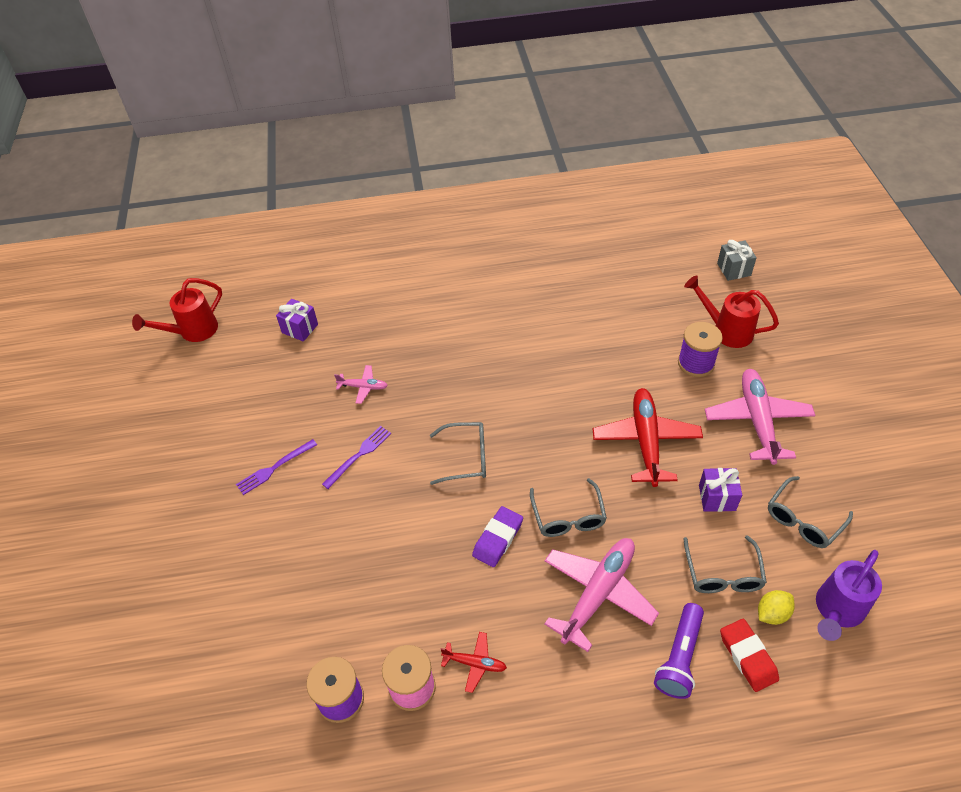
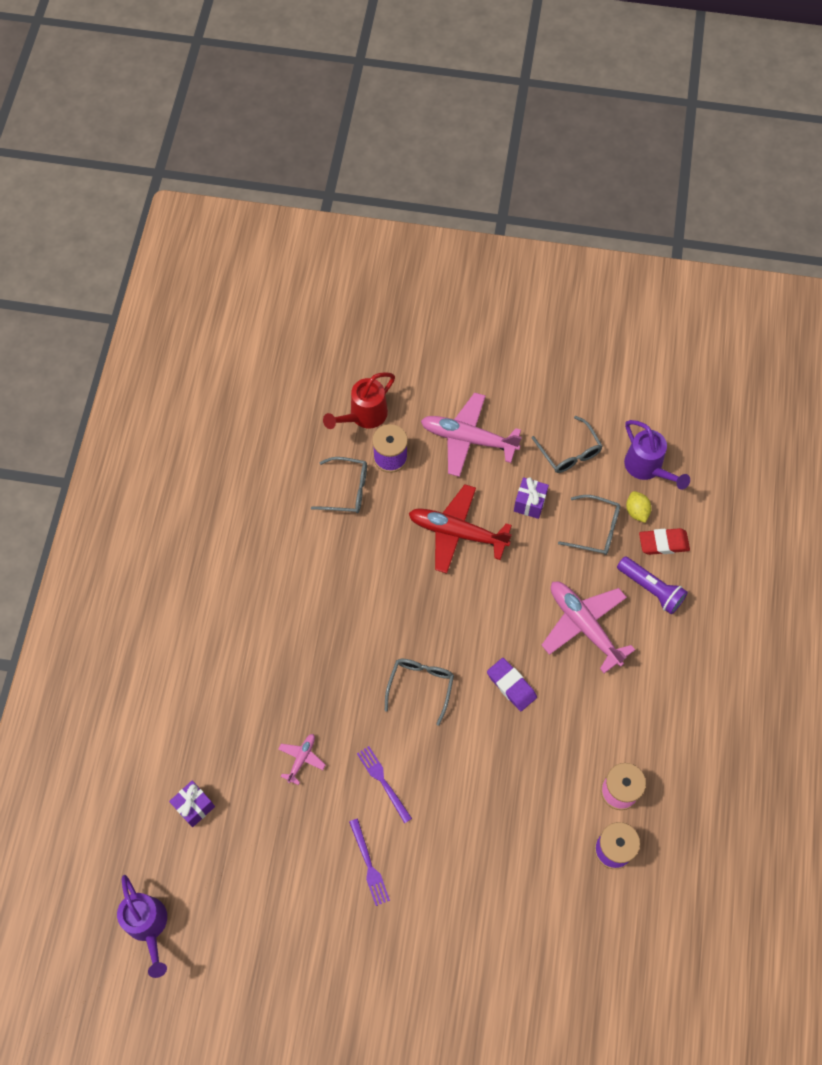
camera: 75 degrees left, 15 degrees up
(193, 331) = (148, 926): red watering can -> purple watering can
(475, 663) = (614, 737): red plane -> none
(568, 517) = (509, 622): grey glasses -> grey glasses (347, 490)
(734, 269) = (293, 375): grey gift -> none

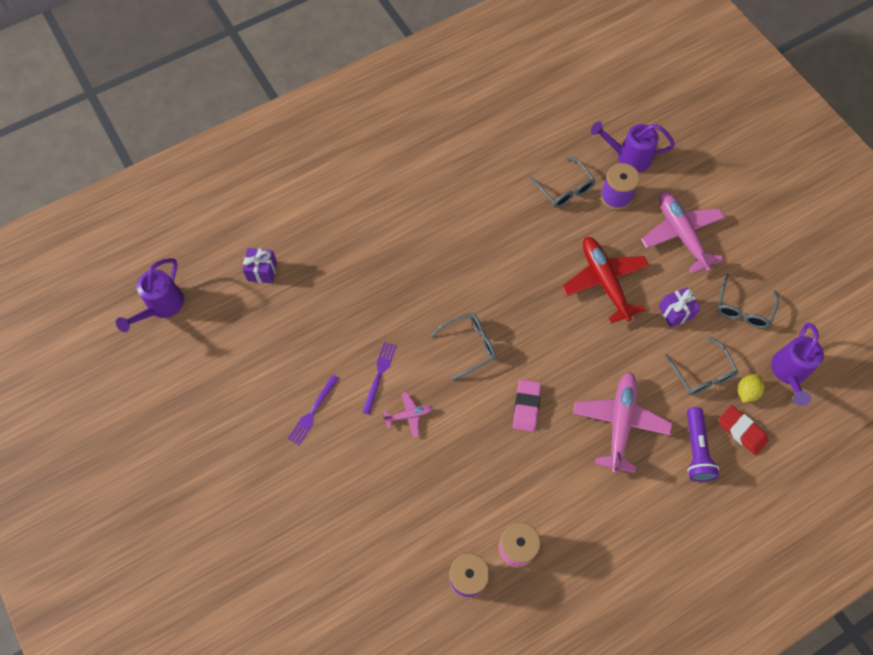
camera: 50 degrees right, 0 degrees up
(301, 758) = (350, 310): pink plane -> pink plane (409, 415)
(364, 416) = (628, 157): red watering can -> purple watering can
(511, 685) = (526, 407): purple eraser -> pink eraser

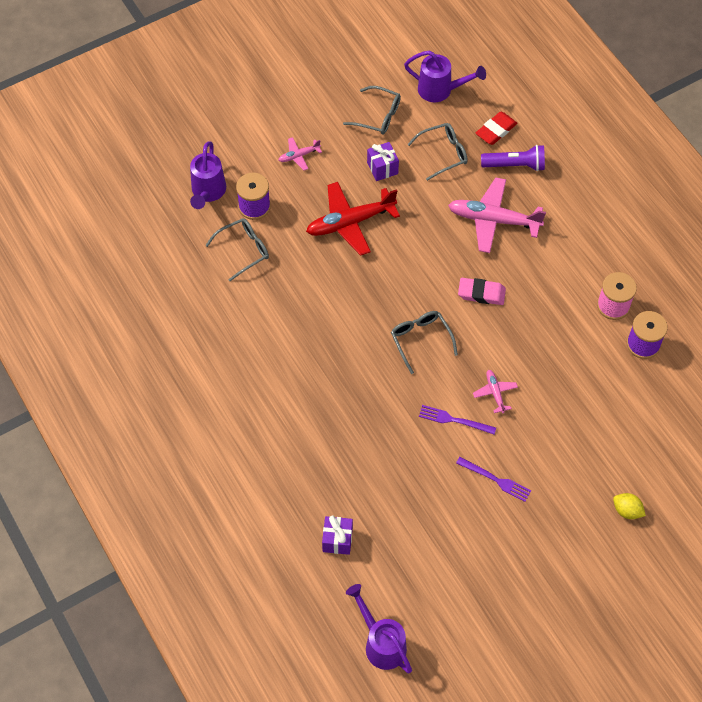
camera: 90 degrees left, 5 degrees down
(161, 307) = (381, 643): purple watering can -> purple watering can turned 150 degrees counterclockwise
(681, 234) = (299, 156): pink plane -> pink plane, size x0.48
(746, 392) = (459, 123): yellow lemon -> yellow lemon (627, 510)

